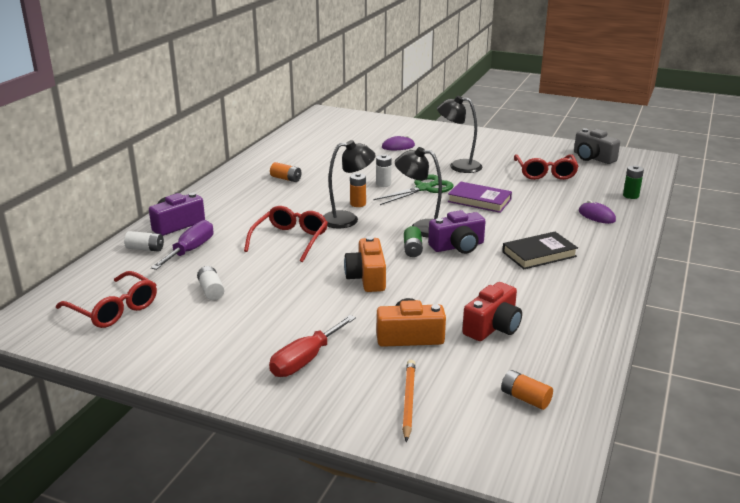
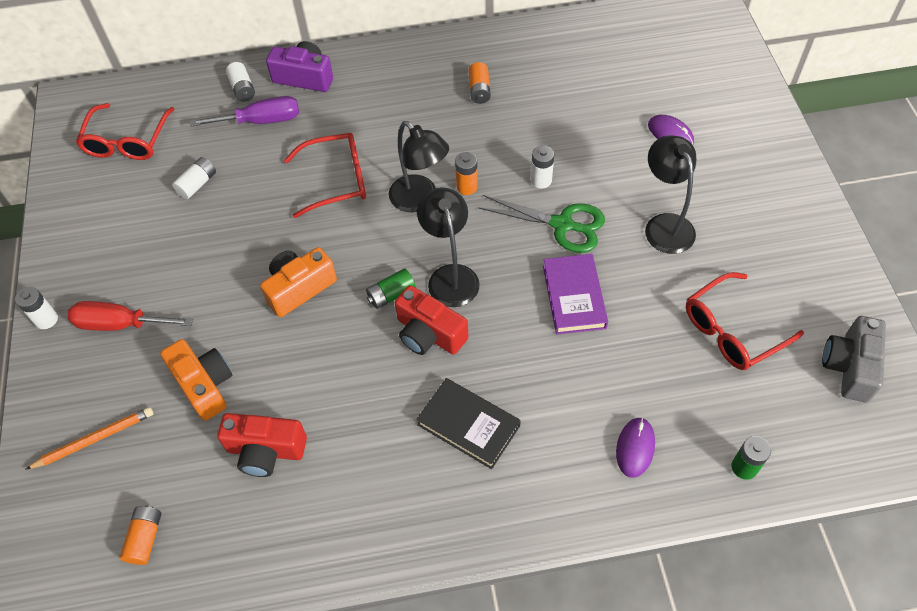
camera: 60 degrees right, 30 degrees up
(252, 397) = (46, 319): none -> white battery
(458, 246) = (429, 333): purple camera -> red camera

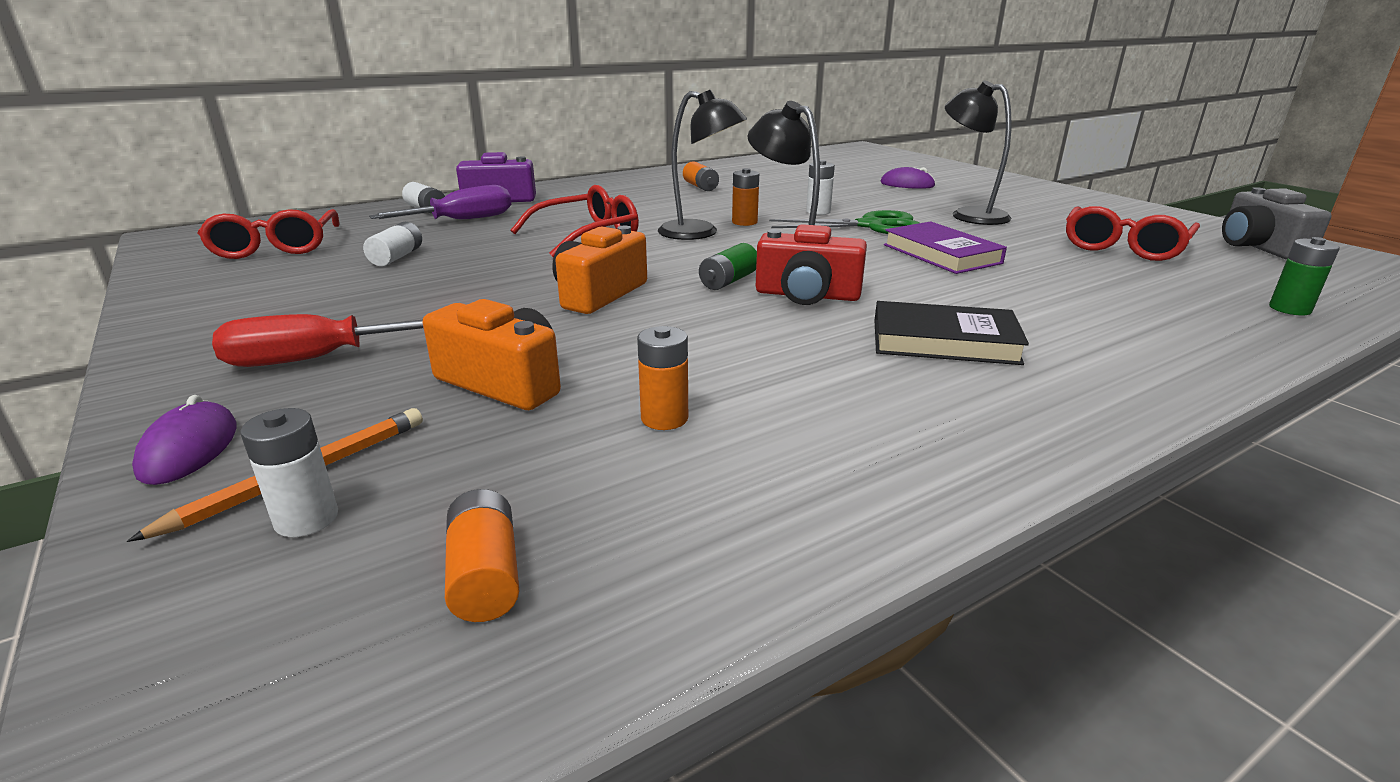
camera: 25 degrees left, 30 degrees down
(46, 319) = (160, 377): white battery -> white battery (306, 519)
(266, 450) = (664, 418): red camera -> orange battery
(635, 448) = (1160, 319): purple mouse -> purple mouse (189, 449)

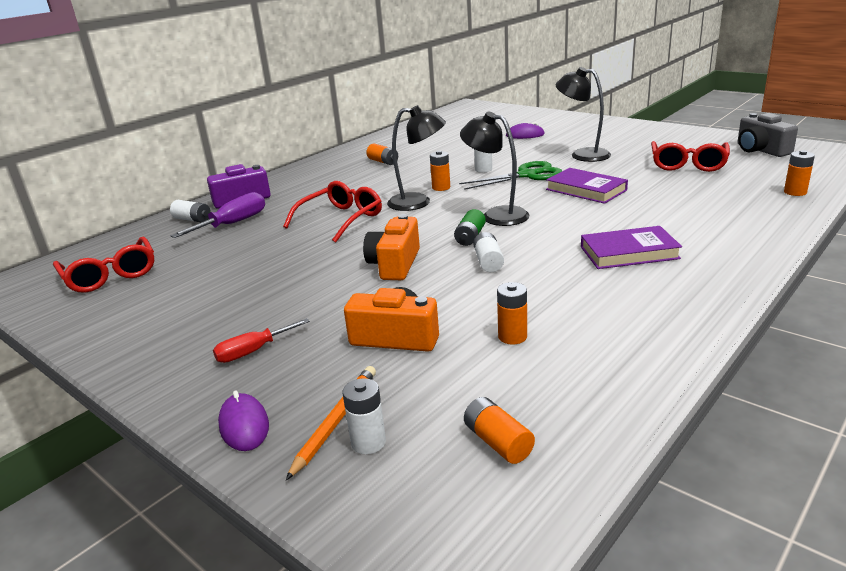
camera: 15 degrees left, 0 degrees up
(315, 359) = (253, 351): red screwdriver -> red screwdriver, size x0.67
(397, 257) = (218, 264): white battery -> white battery (488, 262)
(807, 295) = (527, 237): red camera -> none
(944, 341) = (629, 253): black book -> purple book
(1289, 309) = (795, 192): green battery -> orange battery

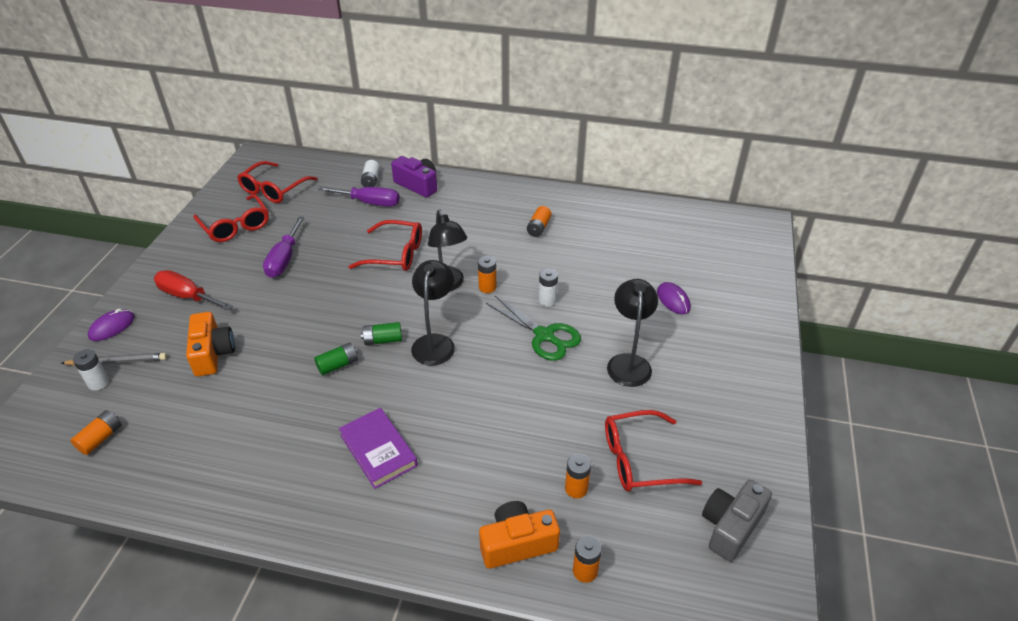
camera: 60 degrees right, 15 degrees up
(146, 306) = (235, 226): none -> red glasses
(253, 351) = (187, 296): red screwdriver -> red screwdriver, size x1.50
(266, 278) = (284, 259): none -> purple screwdriver
(336, 421) = (117, 362): orange pencil -> grey pencil
(395, 264) = (321, 314): orange camera -> orange camera (517, 543)
(488, 262) = (338, 365): white battery -> green battery
(512, 337) = (222, 412): orange battery -> orange battery (576, 488)
(586, 190) = (521, 389): purple book -> none

